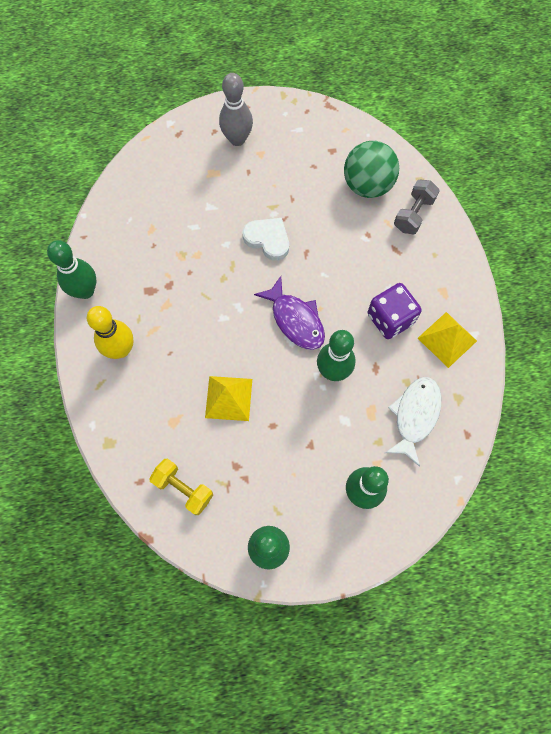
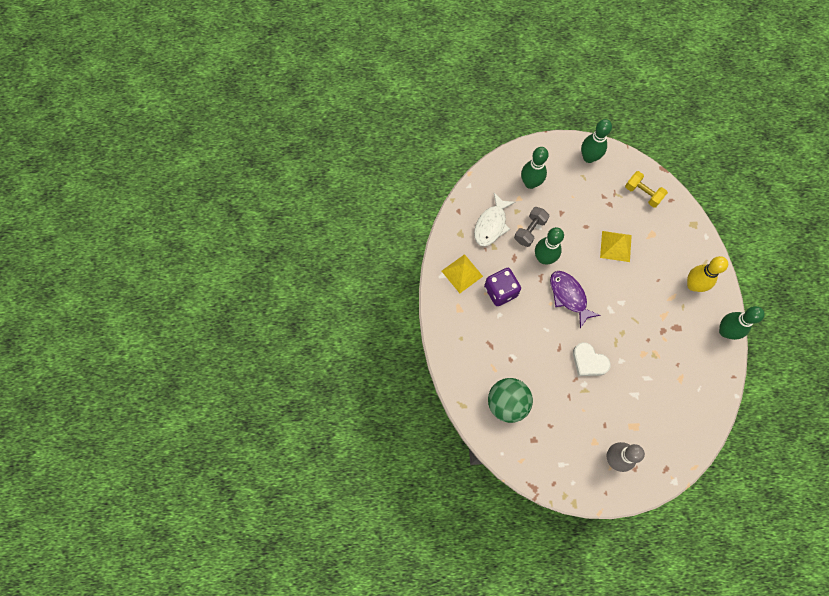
camera: 175 degrees left, 0 degrees up
(413, 214) = (473, 374): grey dumbbell -> grey dumbbell (530, 230)

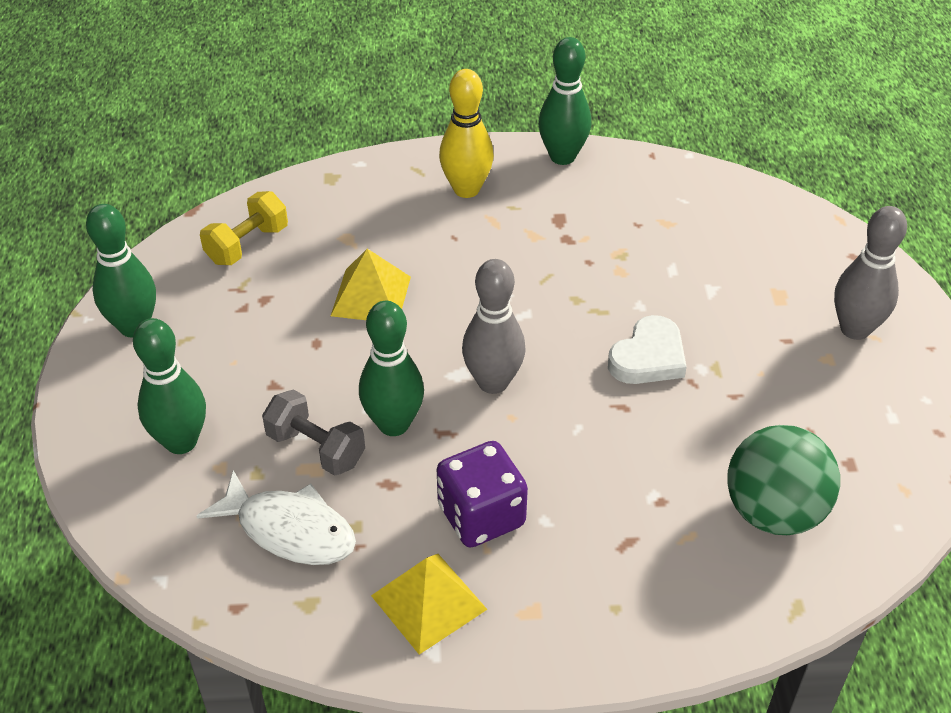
camera: 90 degrees left, 25 degrees down
(569, 296) = (493, 382): purple fish -> grey bowling pin

